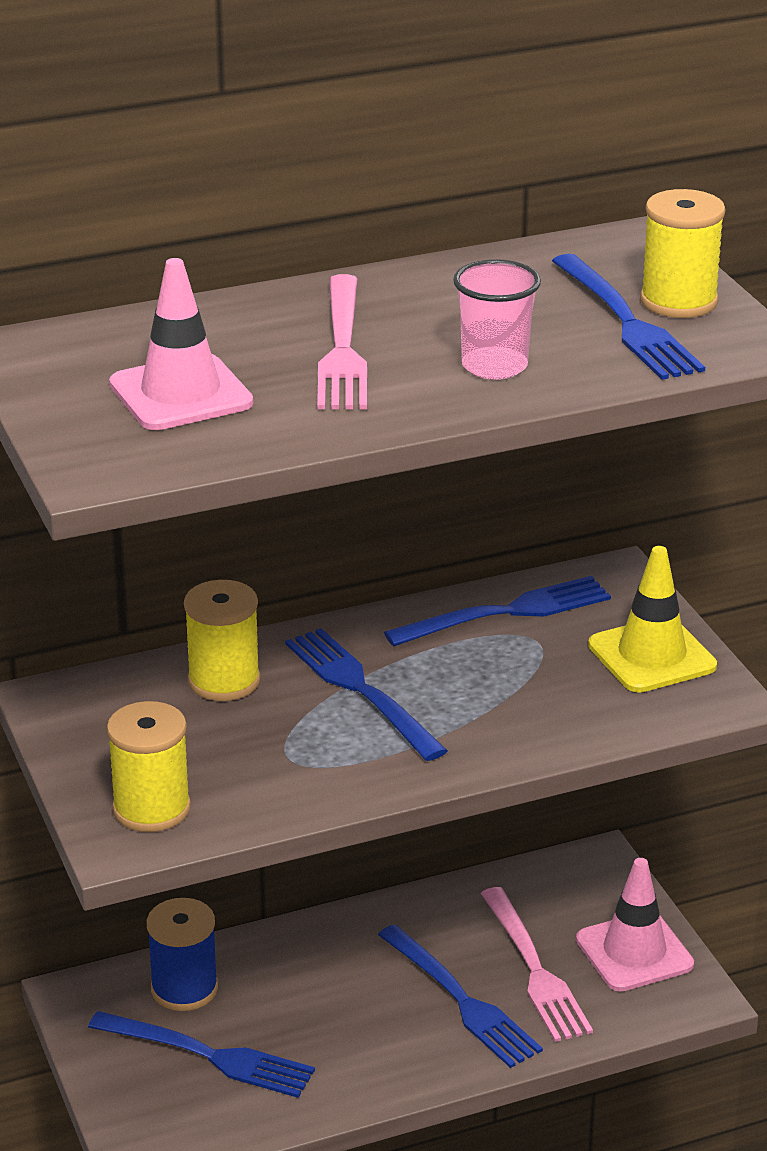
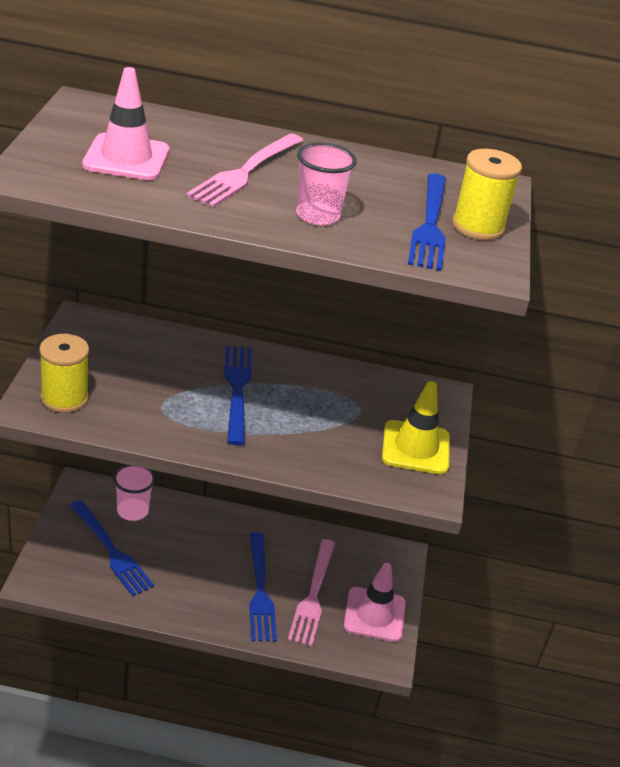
camera: 25 degrees right, 5 degrees up
(184, 989) = (132, 511): blue spool -> pink cup
(224, 681) = (174, 351): yellow spool -> none
(507, 612) = (360, 386): blue fork -> none

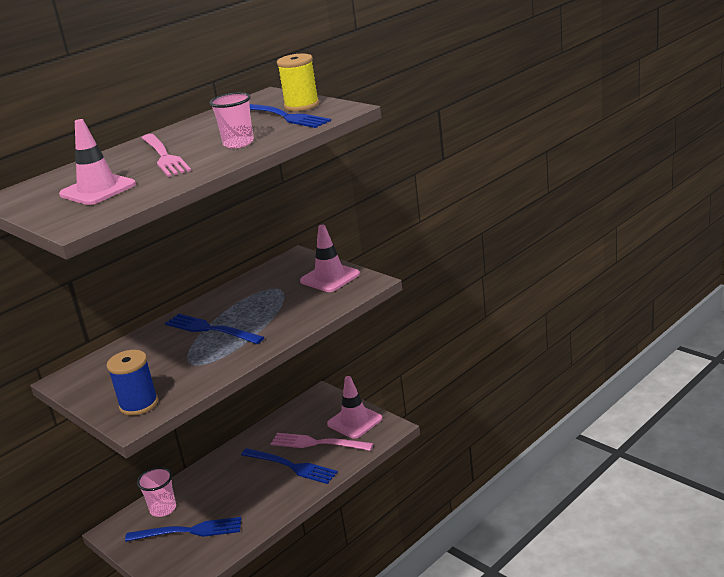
camera: 45 degrees left, 10 degrees down
(64, 398) = (139, 404): yellow spool -> blue spool
(313, 596) = (317, 443): pink fork -> pink fork turned 150 degrees clockwise
(415, 448) = (330, 278): yellow traffic cone -> pink traffic cone

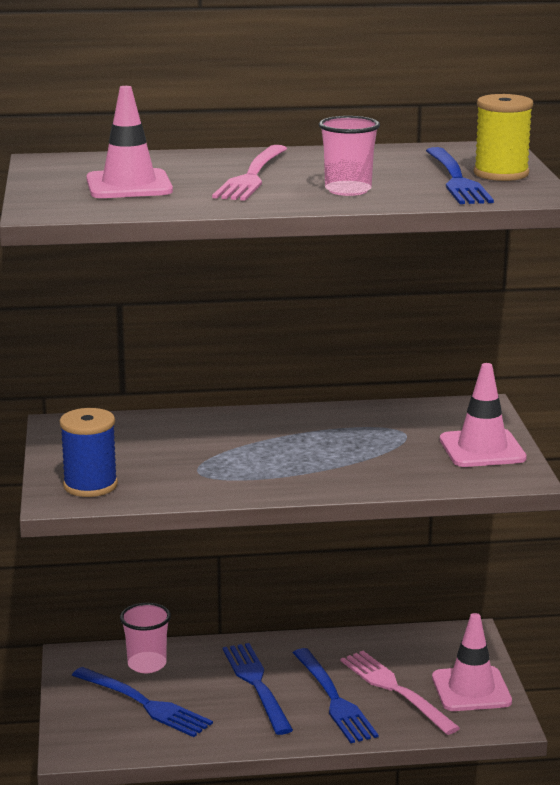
camera: 35 degrees right, 5 degrees down
(210, 329) = (267, 443): blue fork -> blue fork (256, 684)

